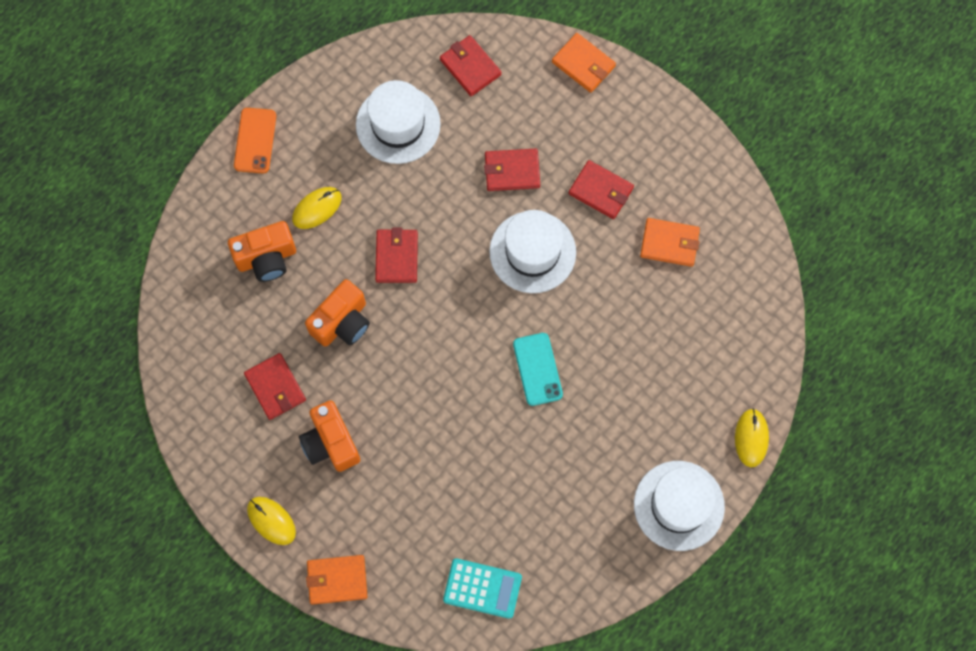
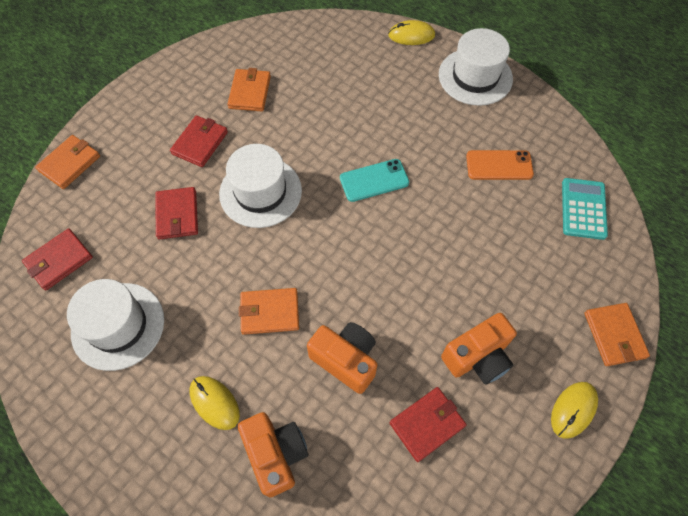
camera: 95 degrees left, 10 degrees down
(255, 141) = (125, 489): orange phone -> orange phone (499, 165)
(397, 257) = (269, 312): red wallet -> orange wallet

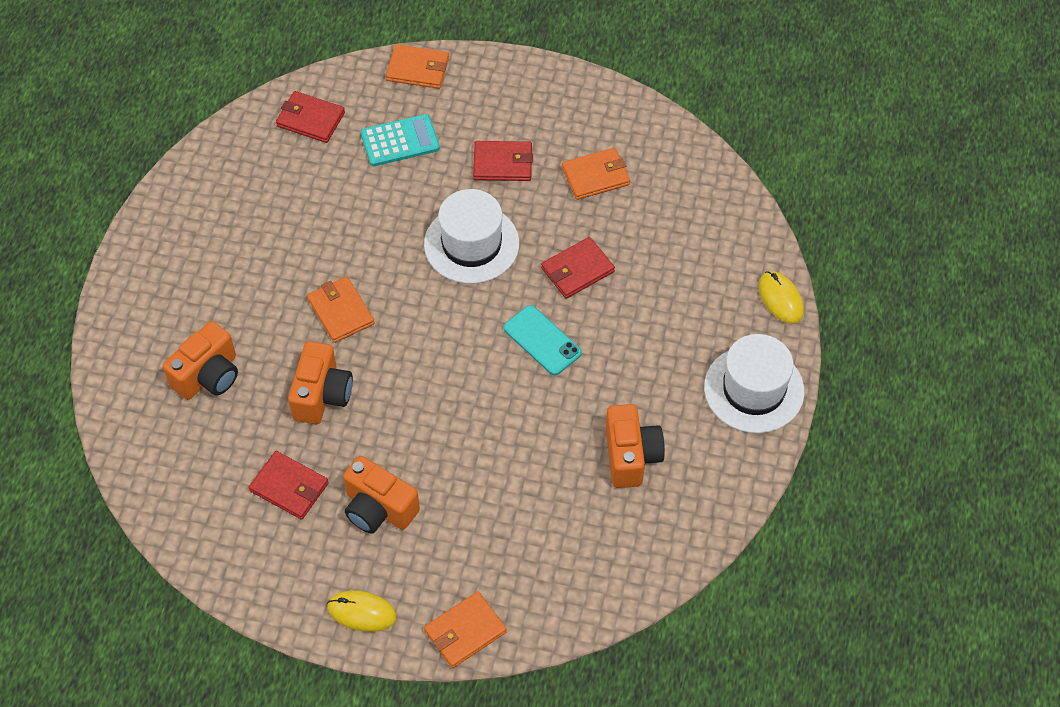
camera: 65 degrees right, 5 degrees down
(118, 326) = (269, 198): white hat -> none
(177, 215) = (407, 186): red wallet -> red wallet (577, 270)
(214, 403) = (233, 308): yellow mouse -> none
(499, 165) = (631, 456): orange phone -> orange camera
(583, 209) = (616, 561): turquoise calculator -> turquoise calculator (400, 141)

